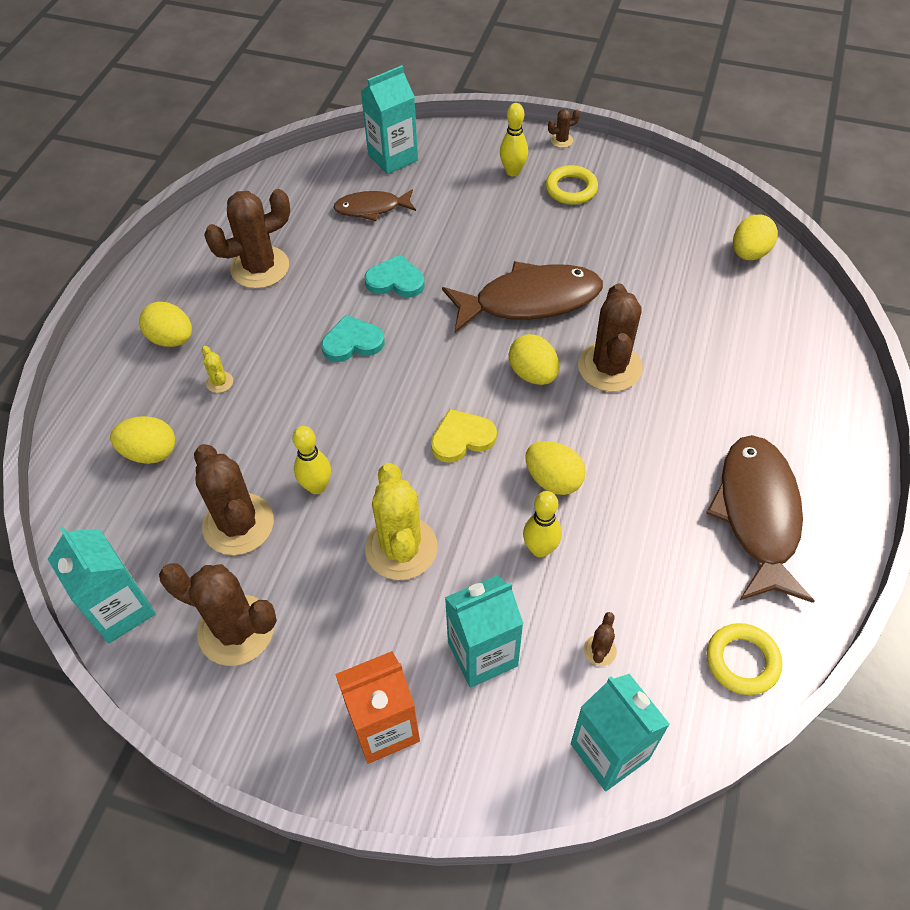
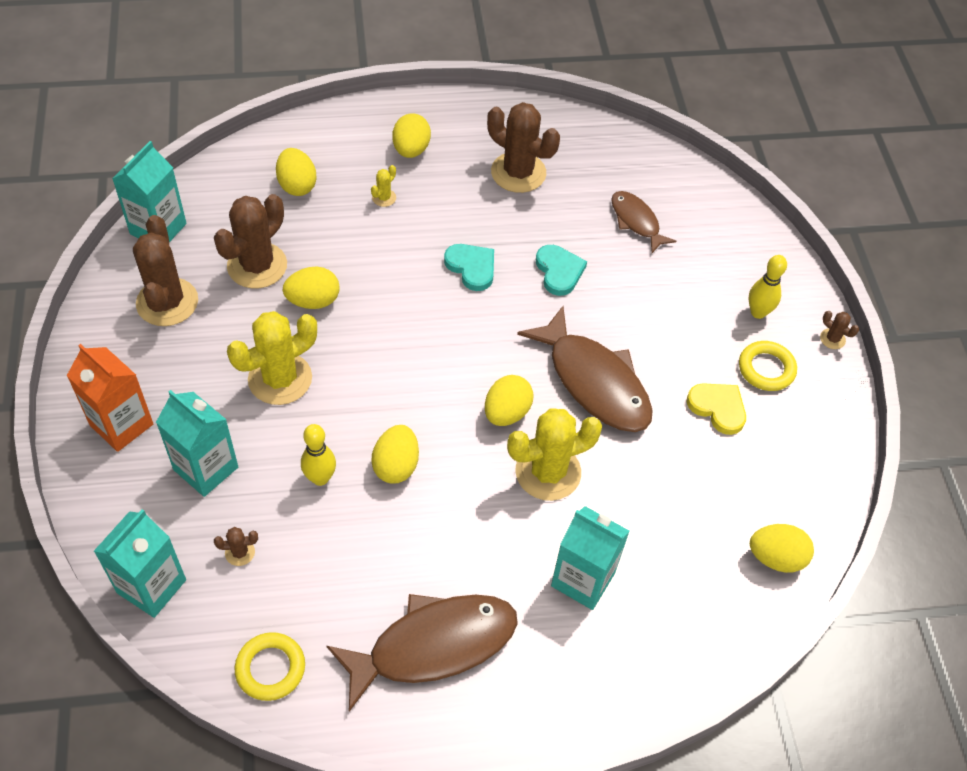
camera: 60 degrees right, 0 degrees up
(317, 486) = (313, 301): yellow bowling pin -> yellow egg
(393, 157) = (712, 212): turquoise carton -> turquoise carton (583, 579)
(462, 438) = (408, 382): yellow heart -> yellow heart (718, 408)
(610, 367) = (548, 472): brown cactus -> yellow cactus

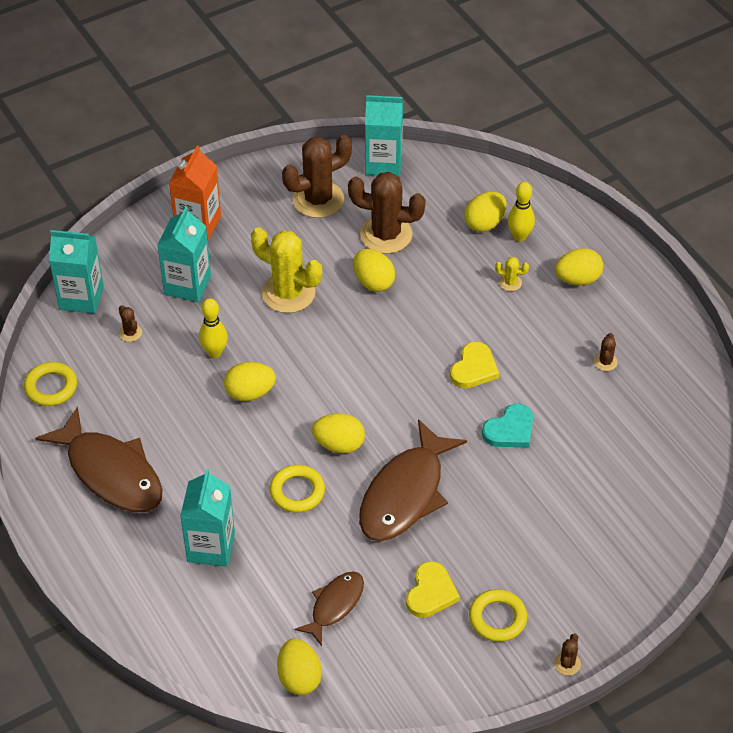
camera: 70 degrees right, 5 degrees down
(471, 267) = (474, 368): turquoise heart -> yellow heart
(518, 172) = (605, 362): brown cactus -> brown cactus, size x0.43
(548, 472) = (297, 491): yellow cactus -> yellow ring
(636, 221) = (608, 467): brown fish -> brown fish (334, 605)
(758, 312) = (560, 594): yellow bowling pin -> yellow bowling pin (519, 236)

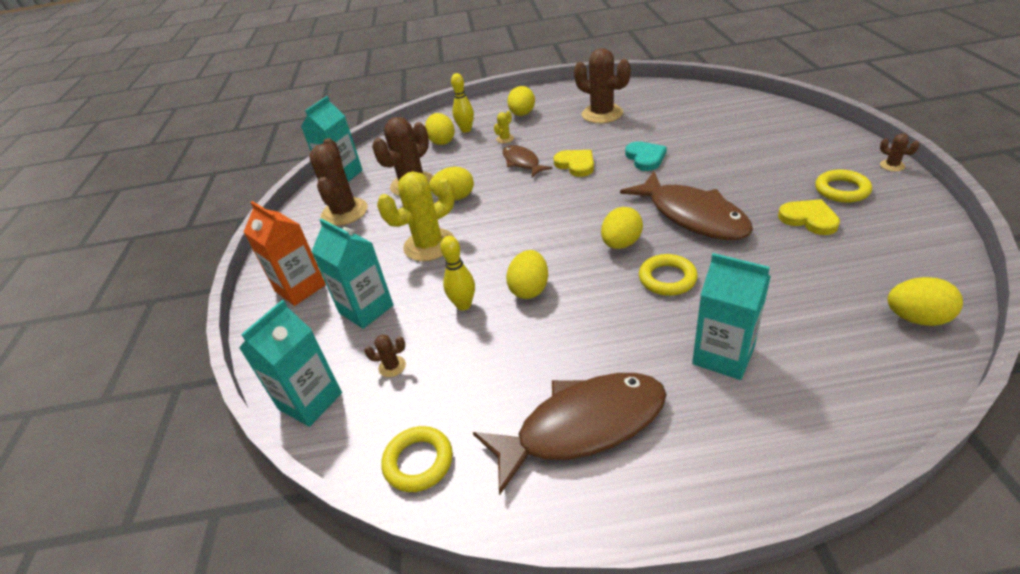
camera: 60 degrees left, 10 degrees down
(334, 605) = (818, 278): brown fish -> brown fish (522, 162)
(605, 362) = (602, 114): brown cactus -> brown cactus, size x2.35

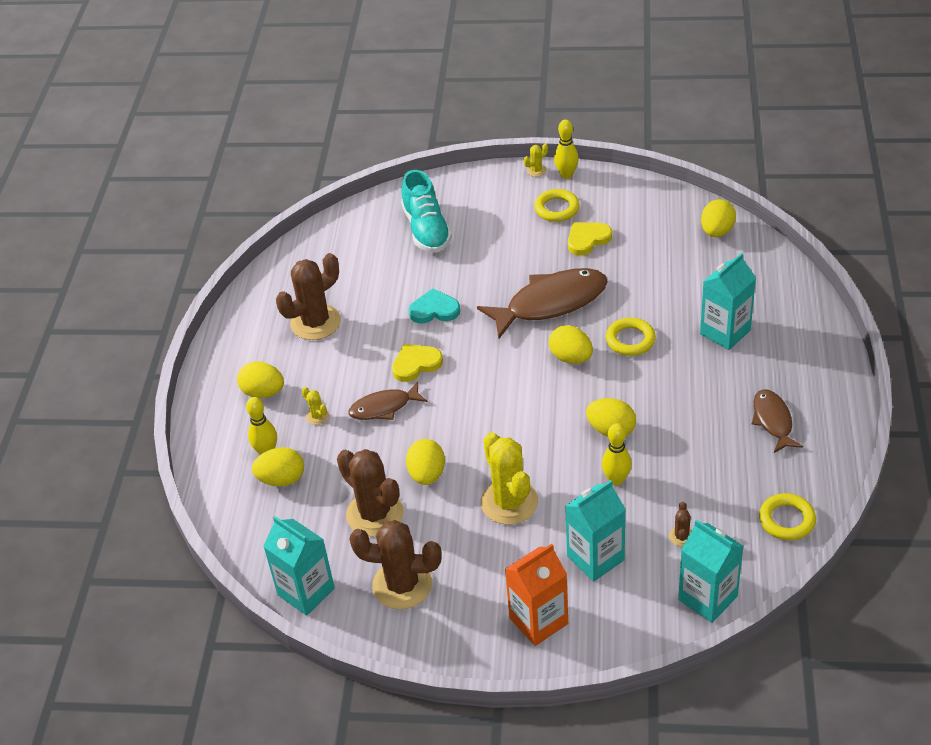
camera: 80 degrees left, 5 degrees up
(582, 426) = (773, 421): brown fish -> brown fish, size x0.56
(746, 131) = (426, 229): none -> turquoise shoe
(892, 165) = (536, 170): brown cactus -> yellow cactus
(905, 184) = (566, 175): none -> yellow bowling pin

